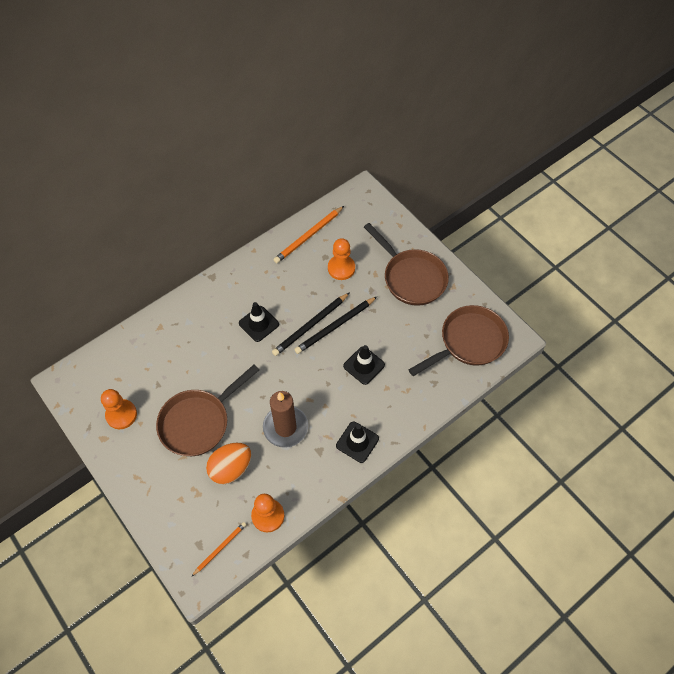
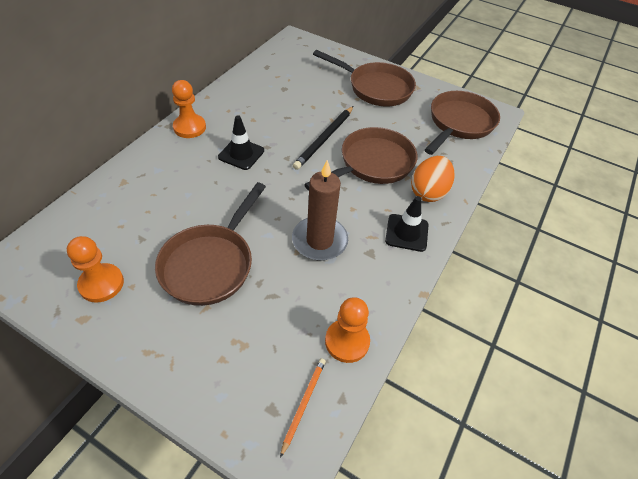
camera: 25 degrees left, 10 degrees down
(231, 468) = (274, 302): orange egg -> orange egg (428, 192)
(309, 236) = (259, 76): orange pencil -> none
(311, 325) = (299, 143): black pencil -> none
(341, 268) = (305, 94): orange pawn -> orange pawn (189, 127)
(364, 365) = (372, 164): black traffic cone -> brown pan

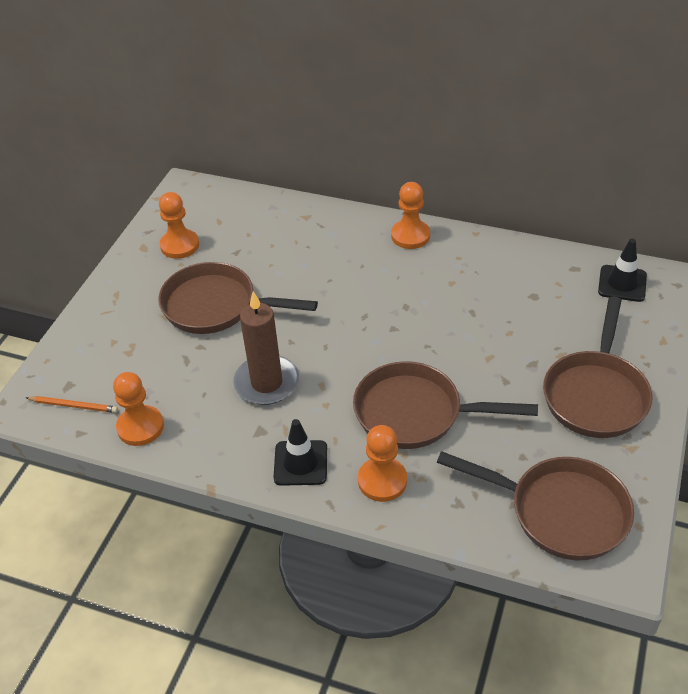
camera: 85 degrees right, 5 degrees down
(241, 154) = (383, 288): black traffic cone -> black traffic cone (622, 283)
(325, 139) = (445, 356): black pencil -> none
(372, 164) = (415, 413): brown pan -> brown pan turned 150 degrees clockwise
(428, 192) = (382, 481): orange egg -> orange pawn

